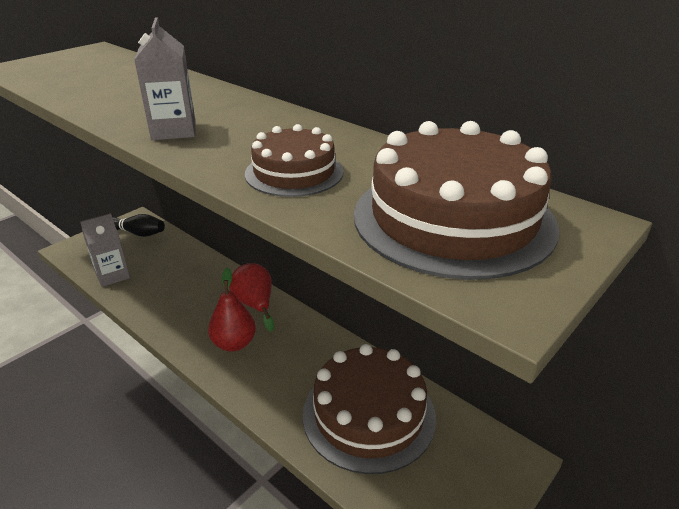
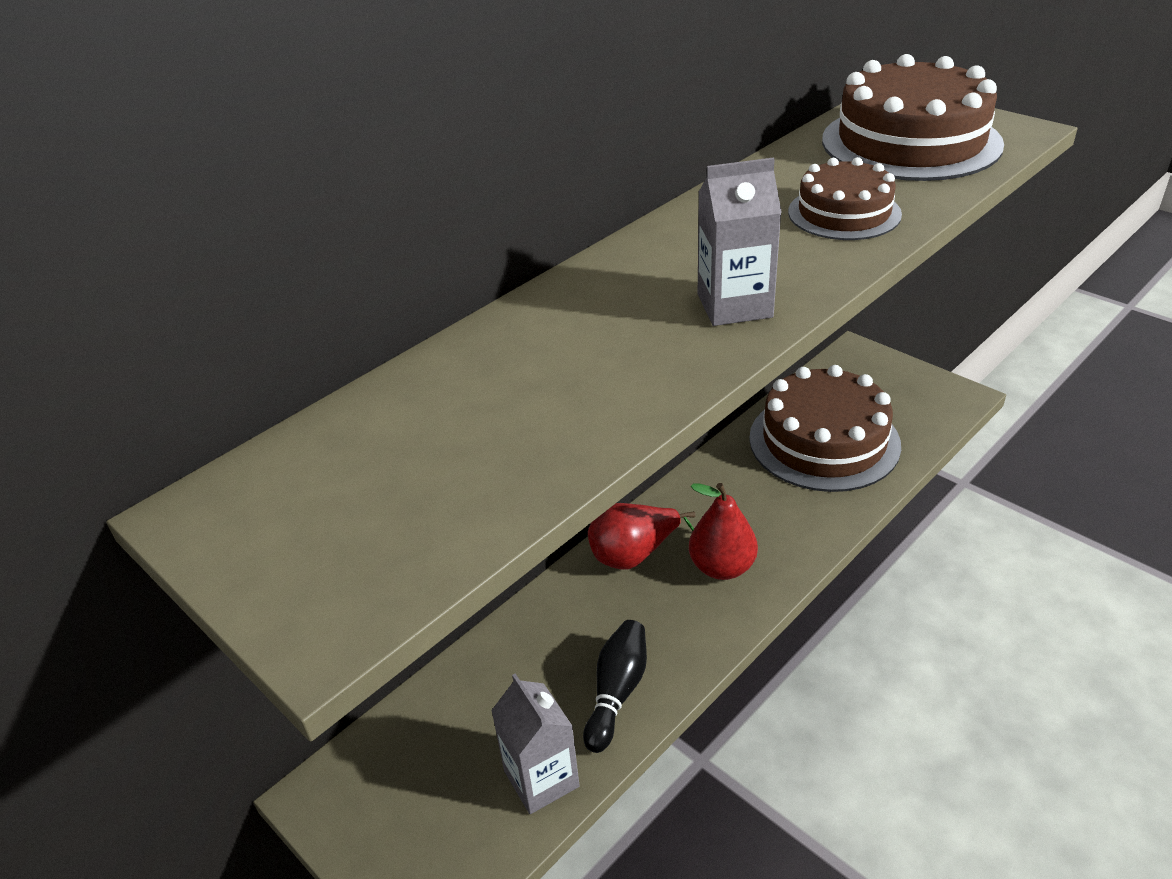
camera: 85 degrees left, 5 degrees up
(138, 233) = (383, 775): black bowling pin -> black bowling pin (617, 692)

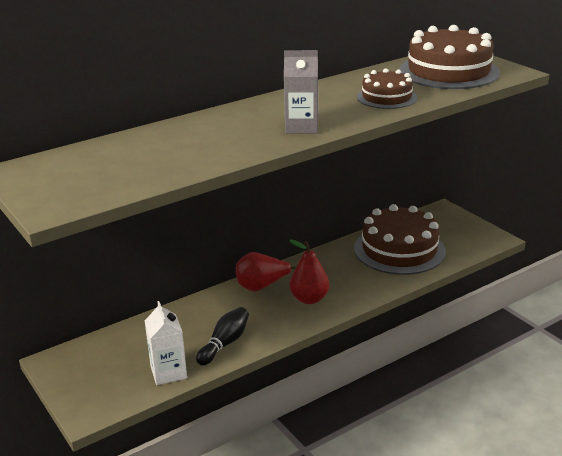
camera: 10 degrees right, 10 degrees down
(541, 779) = (168, 372): grey carton -> white carton

